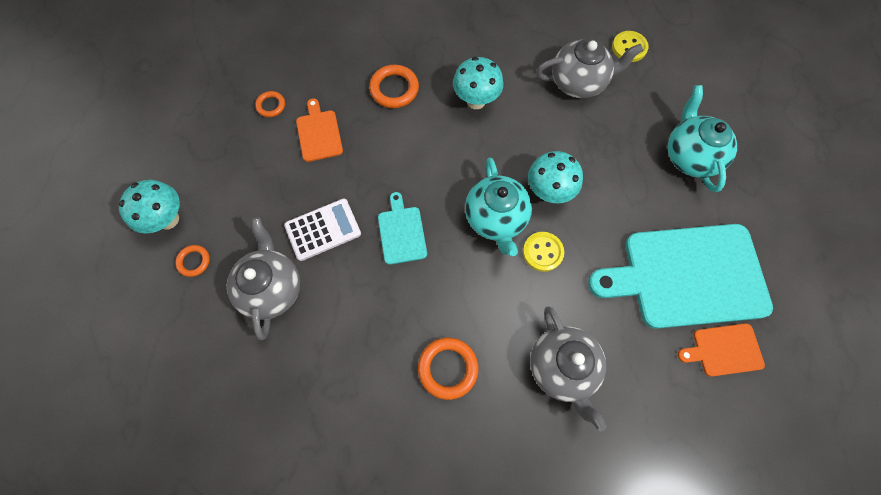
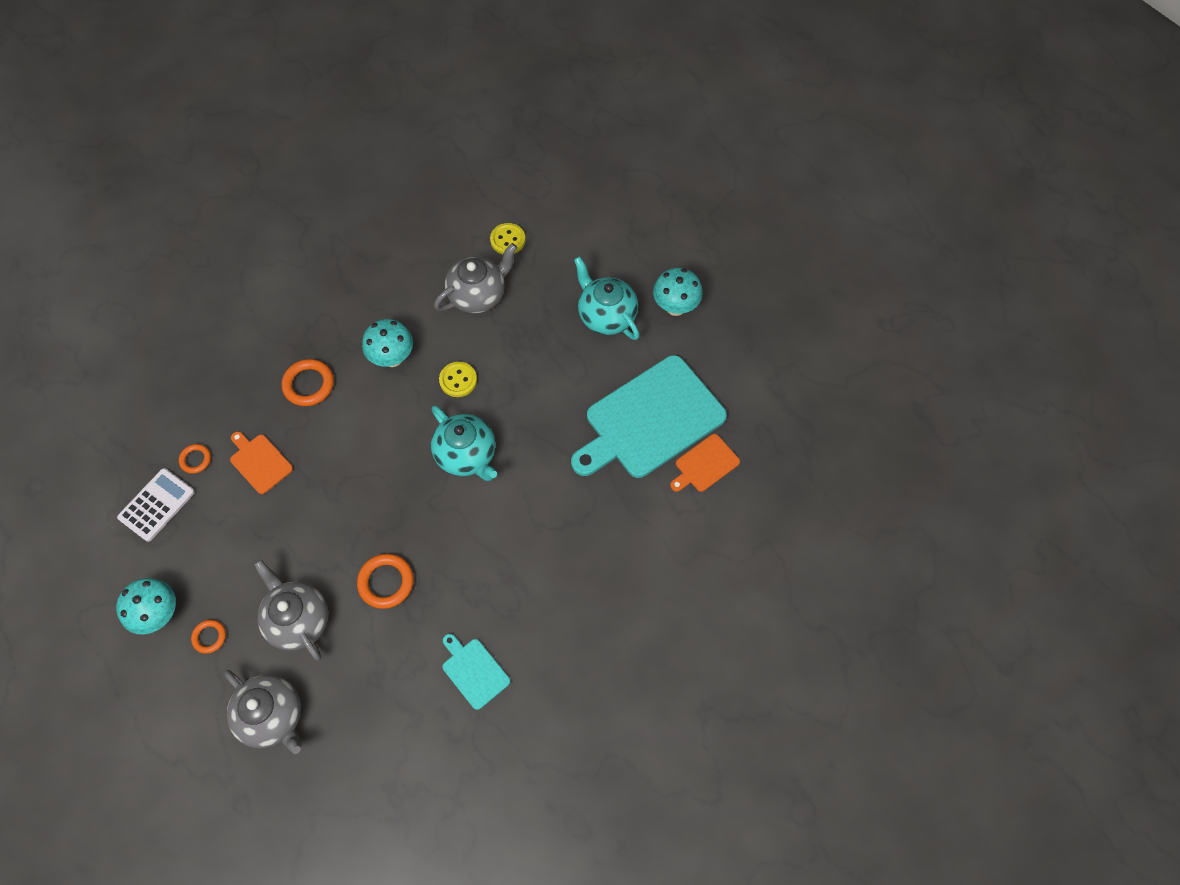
camera: 30 degrees left, 5 degrees down
(323, 229) = (315, 545): white calculator -> white calculator (156, 505)
(401, 232) = (389, 510): turquoise cutting board -> turquoise cutting board (474, 671)
(448, 368) = (491, 600): orange ring -> orange ring (386, 582)
(542, 252) = (521, 463): yellow button -> yellow button (458, 380)
(548, 192) = (500, 408): turquoise mushroom -> turquoise mushroom (675, 307)
(562, 368) = (585, 548): grey teapot -> grey teapot (273, 716)

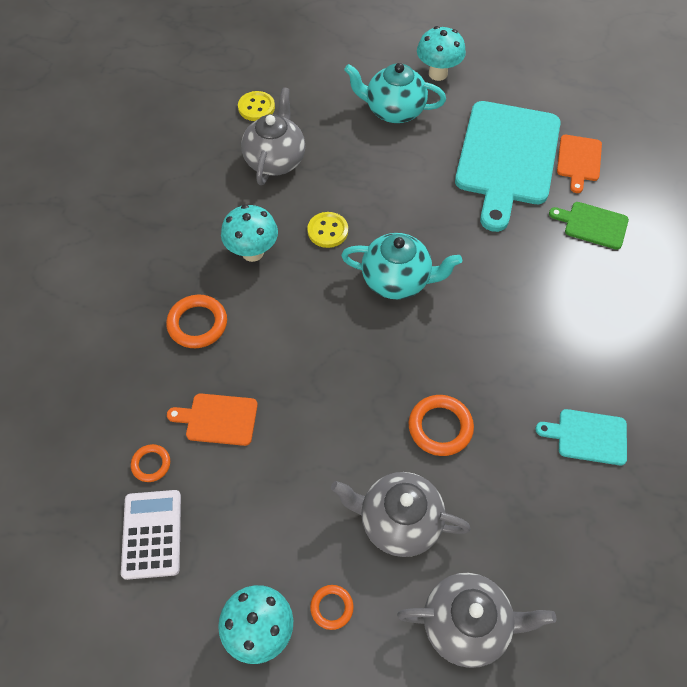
camera: 40 degrees left, 5 degrees down
(655, 524) = (592, 225): none -> green cutting board

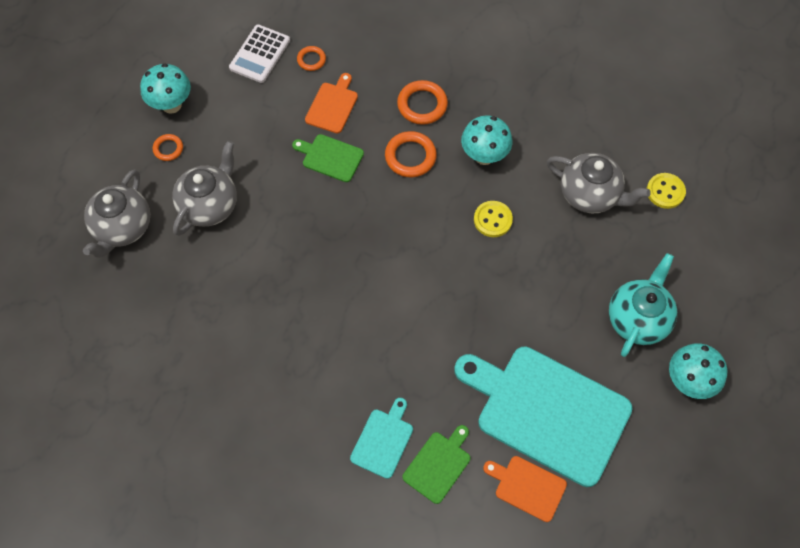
camera: 105 degrees right, 5 degrees up
(152, 534) = (260, 54): white calculator -> white calculator turned 105 degrees clockwise
(293, 401) = (330, 157): none -> green cutting board
(397, 280) = (422, 263): turquoise teapot -> none
(440, 427) = (272, 255): orange ring -> orange ring (410, 156)
(588, 436) = (224, 365): turquoise cutting board -> turquoise cutting board (383, 440)

